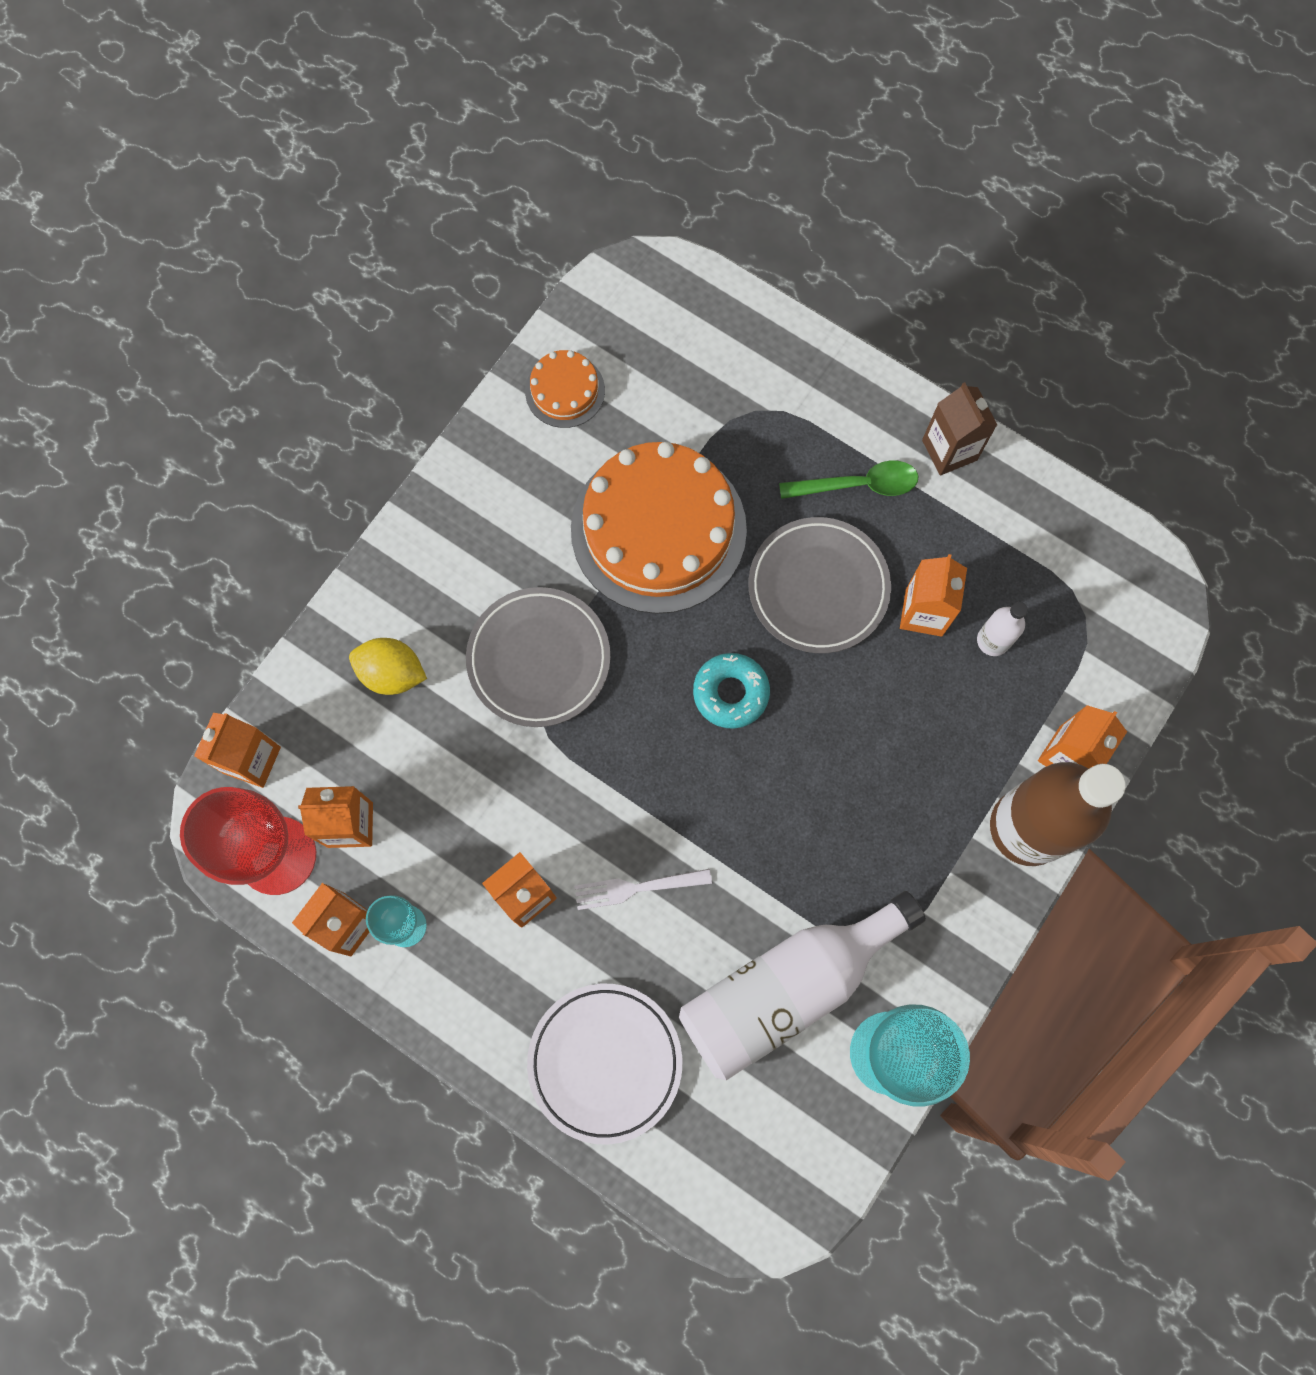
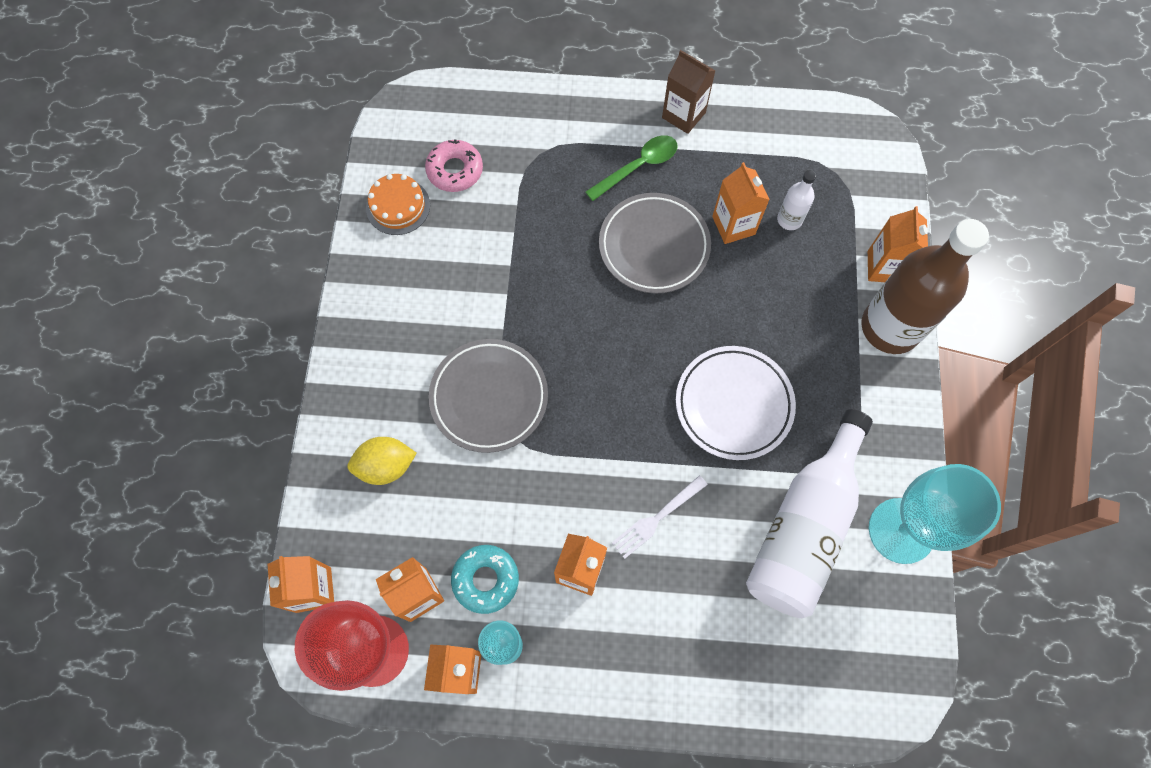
camera: 30 degrees left, 5 degrees down
(605, 1062) = (712, 658): white plate -> white plate (733, 404)
(650, 381) = (455, 170): none -> pink donut
(658, 529) = (520, 264): orange cake -> none
(730, 693) = (638, 347): turquoise donut -> turquoise donut (485, 580)

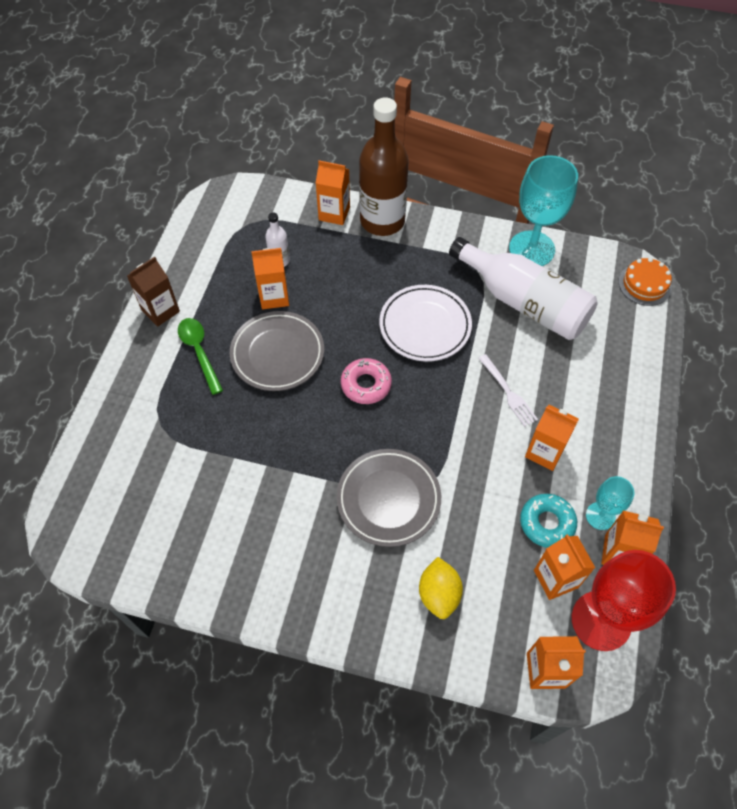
camera: 80 degrees left, 10 degrees down
(398, 206) = (177, 555): orange cake -> orange cake (644, 284)
(455, 170) = (154, 499): pink donut -> pink donut (366, 384)

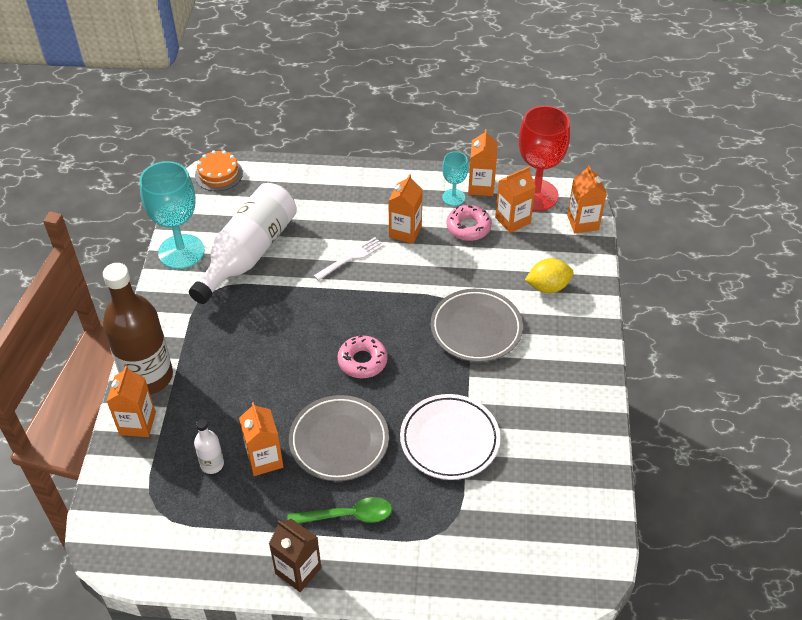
camera: 100 degrees left, 10 degrees down
(199, 351) = (348, 515): green spoon -> green spoon turned 150 degrees counterclockwise
(425, 326) = (286, 324): white plate -> white plate (449, 440)
(547, 523) = (468, 227): turquoise donut -> pink donut

